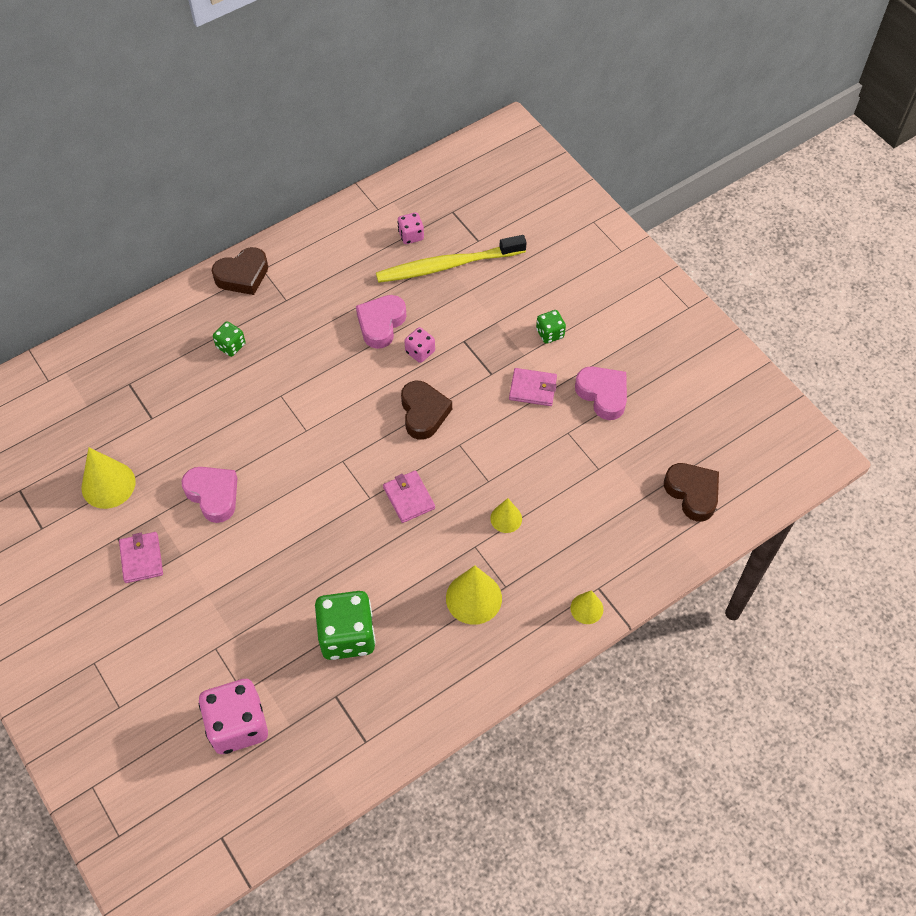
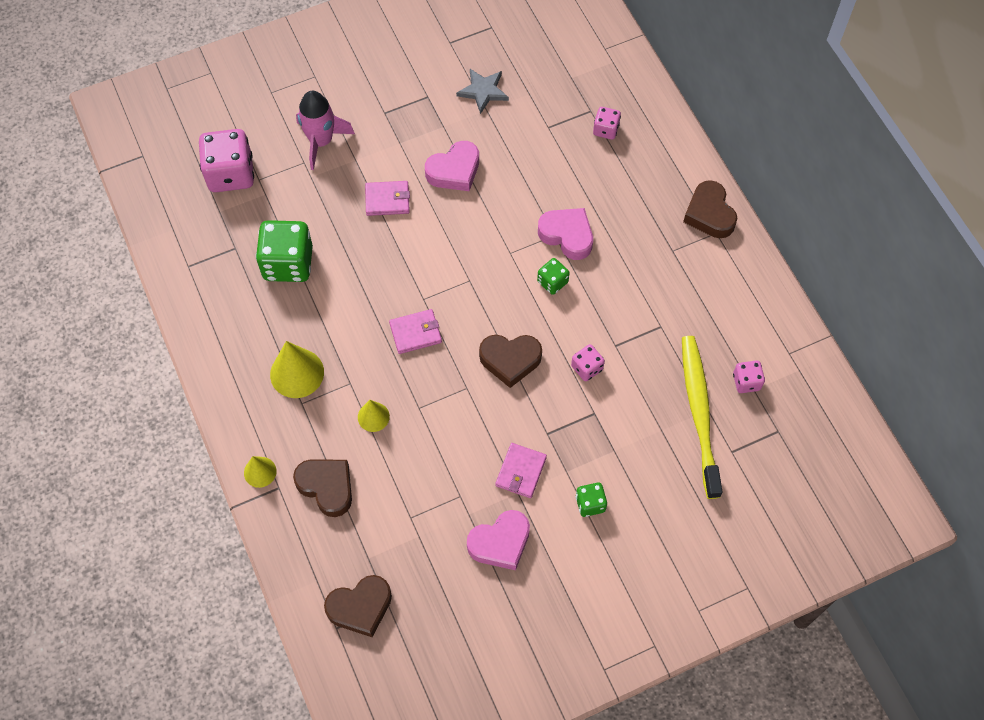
camera: 100 degrees right, 5 degrees up
(108, 484) = (483, 91): yellow cone -> grey star
(141, 558) = (402, 113): pink wallet -> pink wallet (387, 200)
(152, 368) = (606, 130): none -> pink dice
(185, 635) = (321, 141): none -> pink rocket
(231, 346) = (621, 197): green dice -> green dice (552, 282)
(381, 324) = (628, 335): pink heart -> pink heart (567, 235)
(587, 544) = (327, 487): none -> brown heart

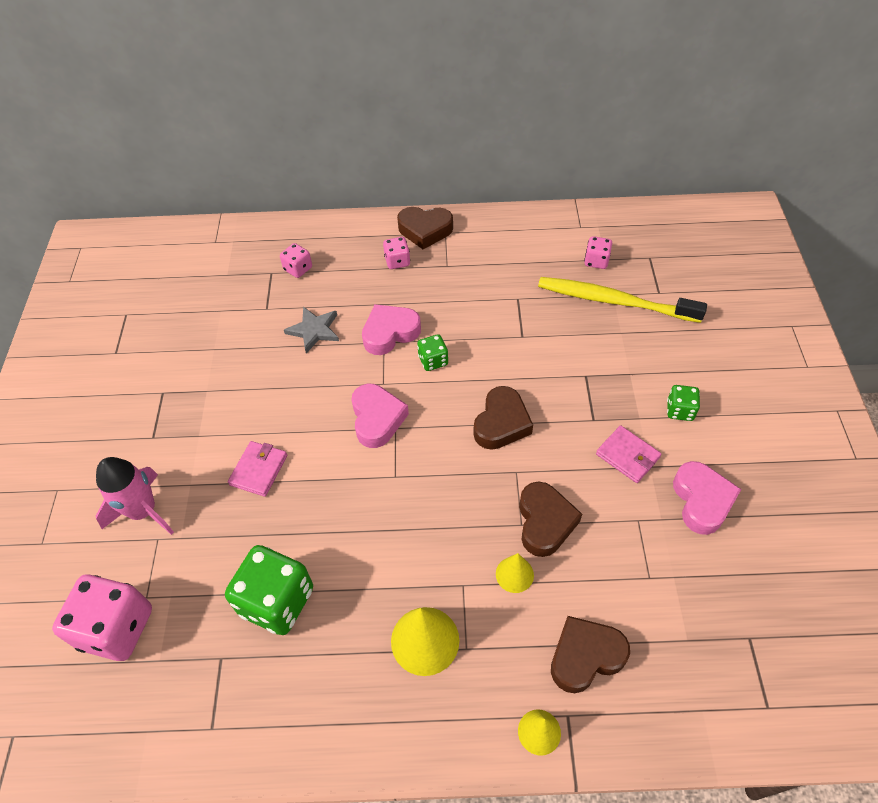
camera: 65 degrees left, 10 degrees down
(360, 607) = (747, 670): brown heart -> brown heart (545, 522)
(415, 333) = (431, 497): pink wallet -> none
(454, 171) = (263, 398): pink heart -> pink heart (377, 419)
(483, 91) = (191, 344): grey star -> grey star (314, 330)
(587, 368) = (536, 365): pink dice -> pink dice (397, 261)

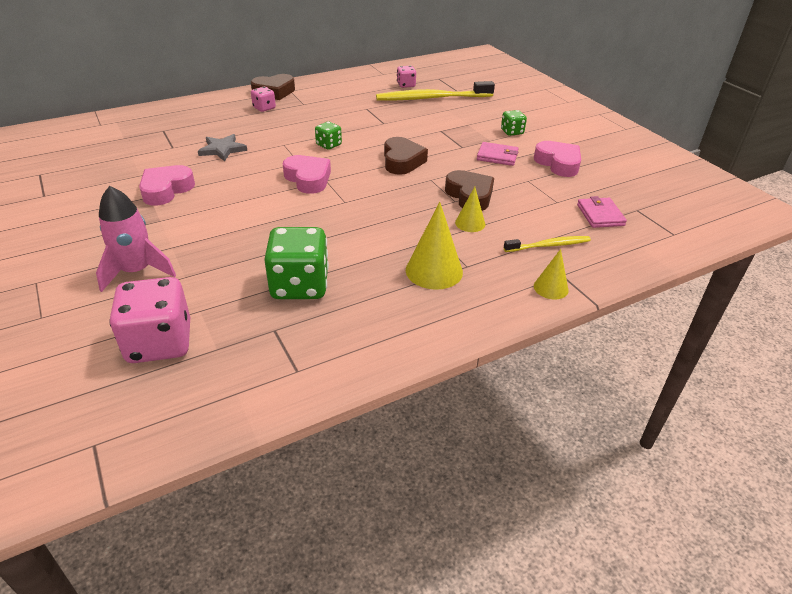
camera: 30 degrees left, 15 degrees down
(259, 470) = (229, 225): pink wallet -> pink wallet (600, 215)
(298, 269) = (185, 124): pink dice -> none
(390, 333) = (285, 139): pink heart -> pink heart (166, 190)
(585, 656) = (549, 245): brown heart -> yellow toothbrush

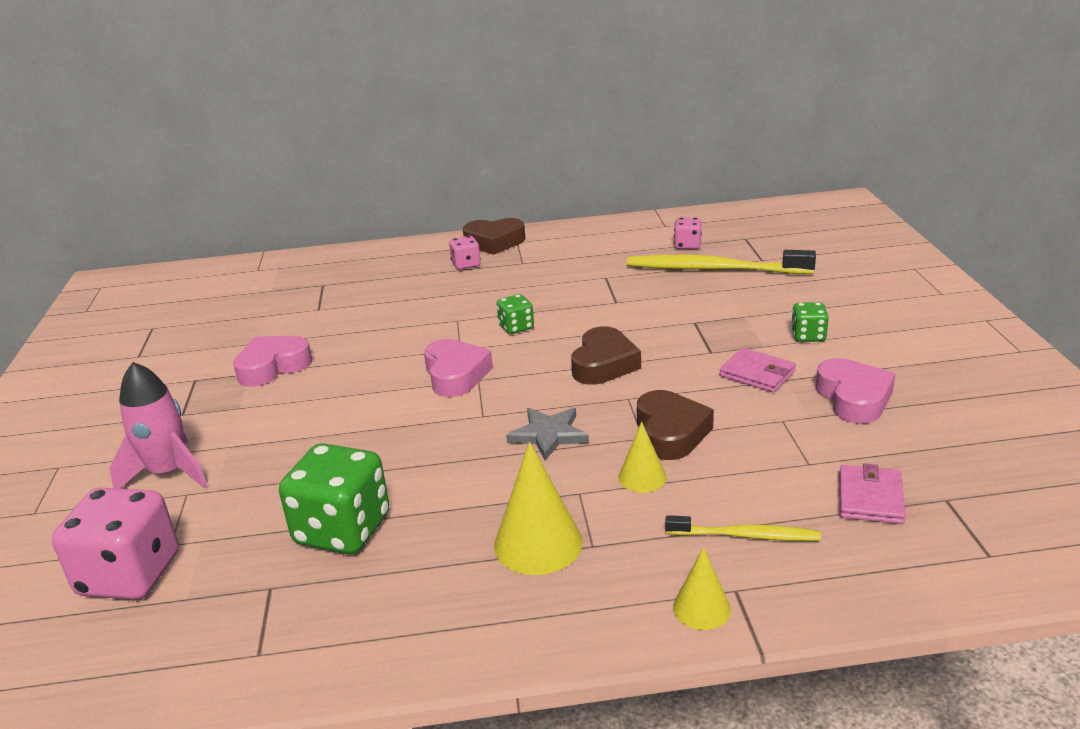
camera: 25 degrees right, 10 degrees down
(222, 149) = (375, 319): grey star -> grey star (548, 435)

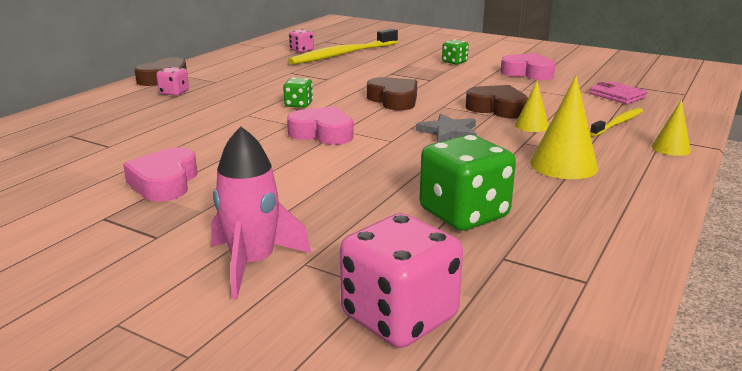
camera: 55 degrees left, 5 degrees down
(757, 374) = (471, 79): pink wallet -> none

